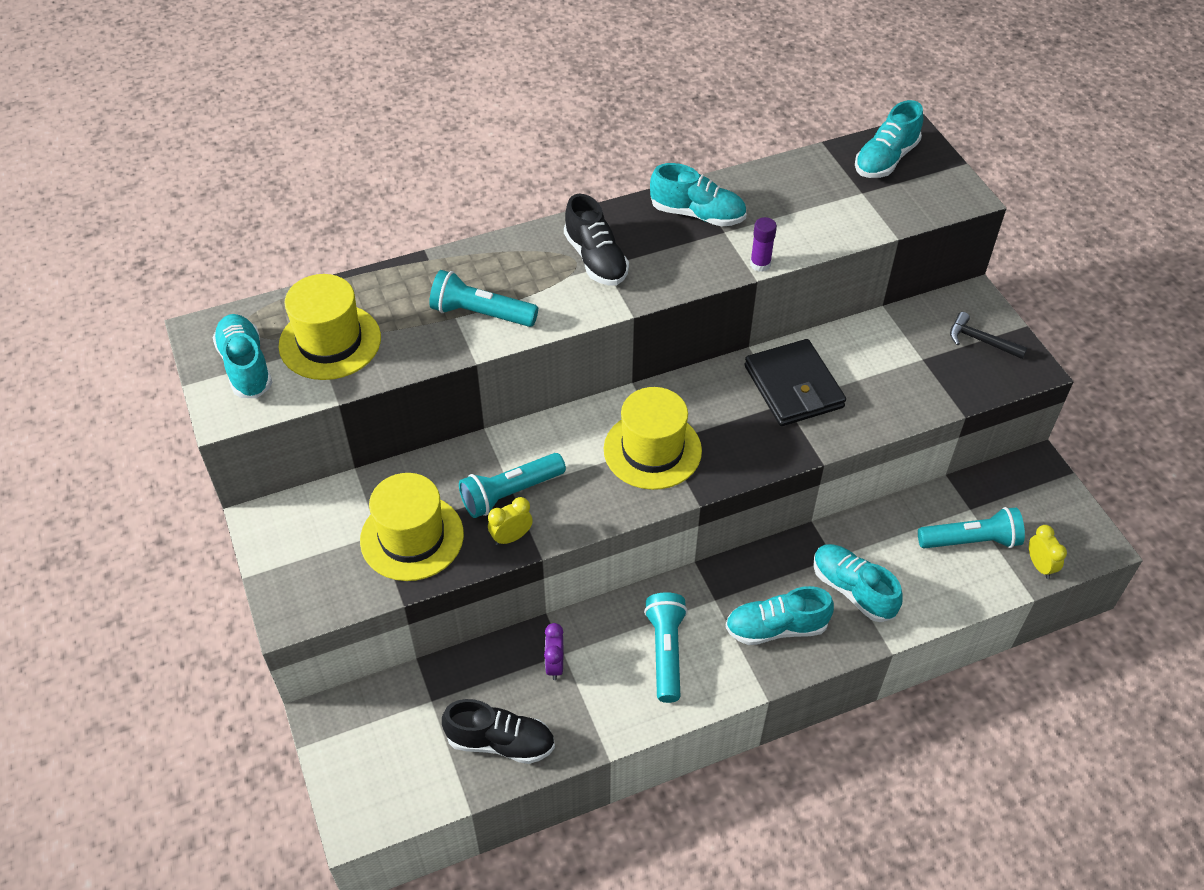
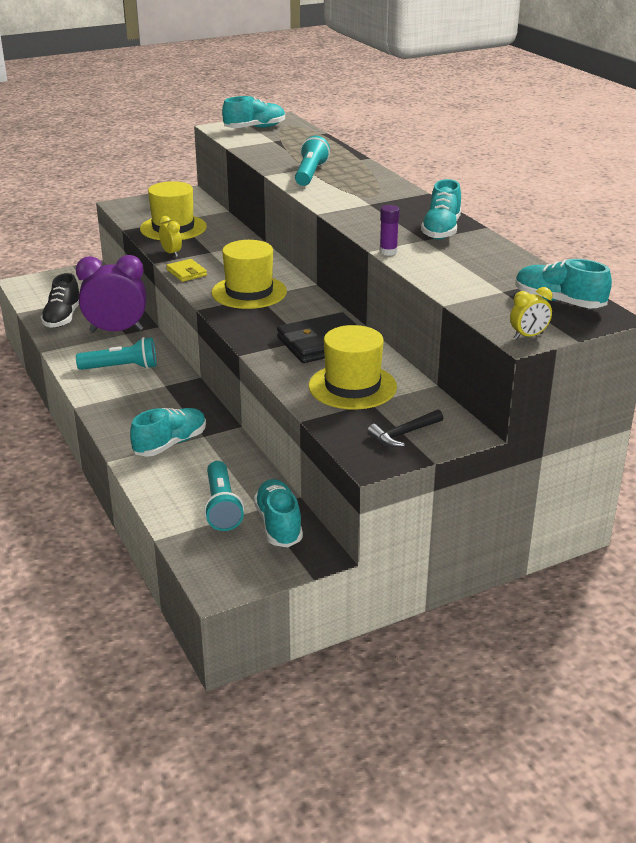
camera: 85 degrees right, 20 degrees down
(330, 342) = (278, 142): yellow hat -> yellow hat (352, 386)
(510, 493) = (208, 251): turquoise flashlight -> none
(555, 665) = (116, 331): purple clock -> purple clock, size x2.20
(583, 518) = (186, 273): none -> yellow wallet
(596, 259) = (375, 201): black shoe -> none
(776, 628) = (137, 410): turquoise shoe -> turquoise shoe (278, 524)
(981, 340) = (403, 434): black hammer -> black hammer turned 150 degrees counterclockwise
(1039, 566) = (193, 546): yellow clock -> yellow clock (528, 336)

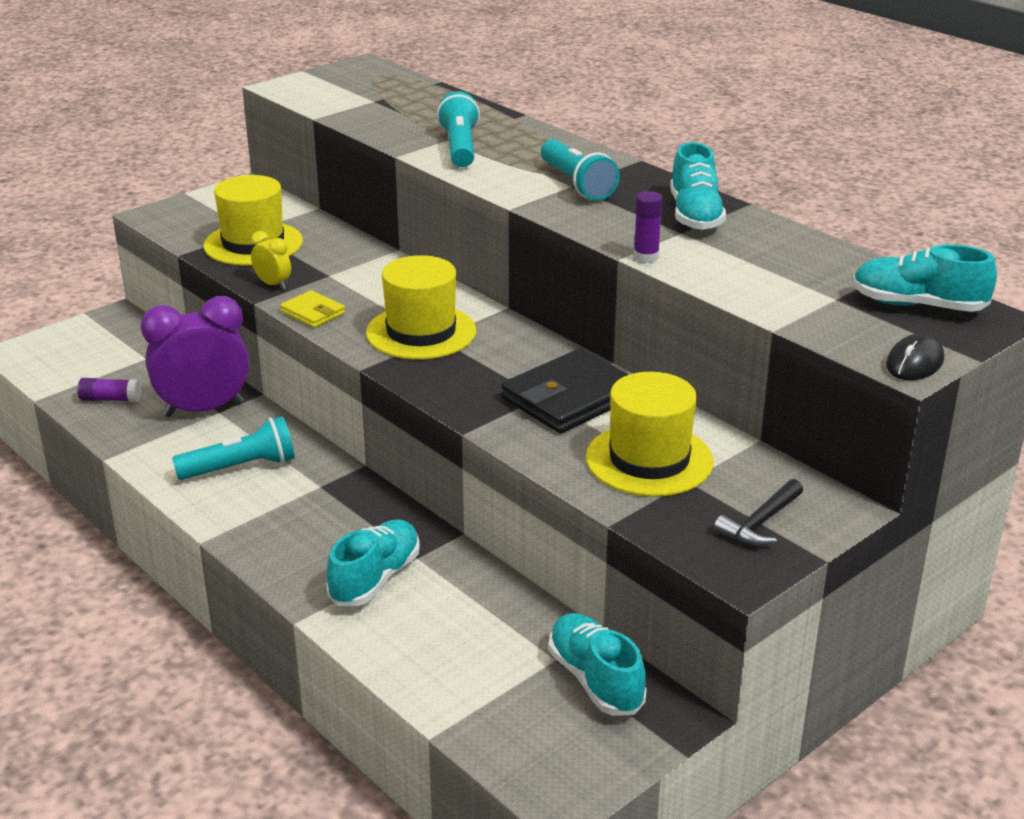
camera: 15 degrees left, 0 degrees up
(62, 318) = (110, 399): black shoe -> purple glue stick
(222, 506) = (500, 666): turquoise flashlight -> turquoise flashlight (576, 184)
(255, 128) = (335, 83): turquoise shoe -> none
(528, 336) = (914, 363): yellow clock -> black mouse

